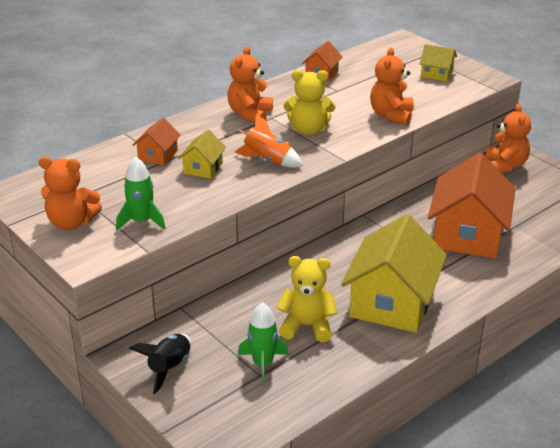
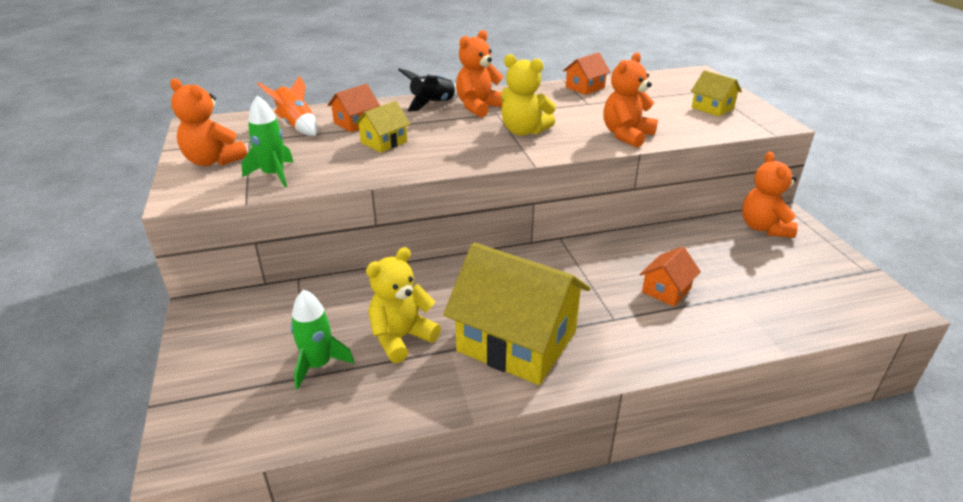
camera: 25 degrees right, 0 degrees up
(169, 368) = (226, 337): black rocket -> black rocket (433, 104)
(268, 160) = (454, 149): orange rocket -> orange rocket (296, 125)
(307, 326) = (401, 338): yellow teddy bear -> yellow teddy bear turned 75 degrees counterclockwise
(392, 302) = (516, 341): yellow house -> yellow house turned 75 degrees clockwise
(468, 234) = (666, 290): orange house -> orange house, size x0.46
(505, 166) = (764, 228): orange teddy bear -> orange teddy bear turned 150 degrees clockwise

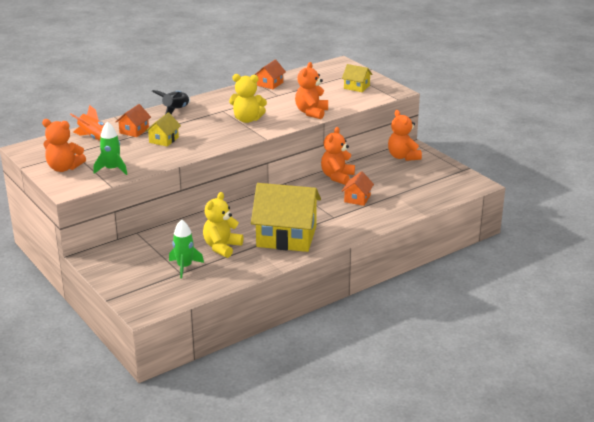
camera: 20 degrees left, 5 degrees down
(479, 107) = (208, 108): orange teddy bear -> orange teddy bear (337, 177)

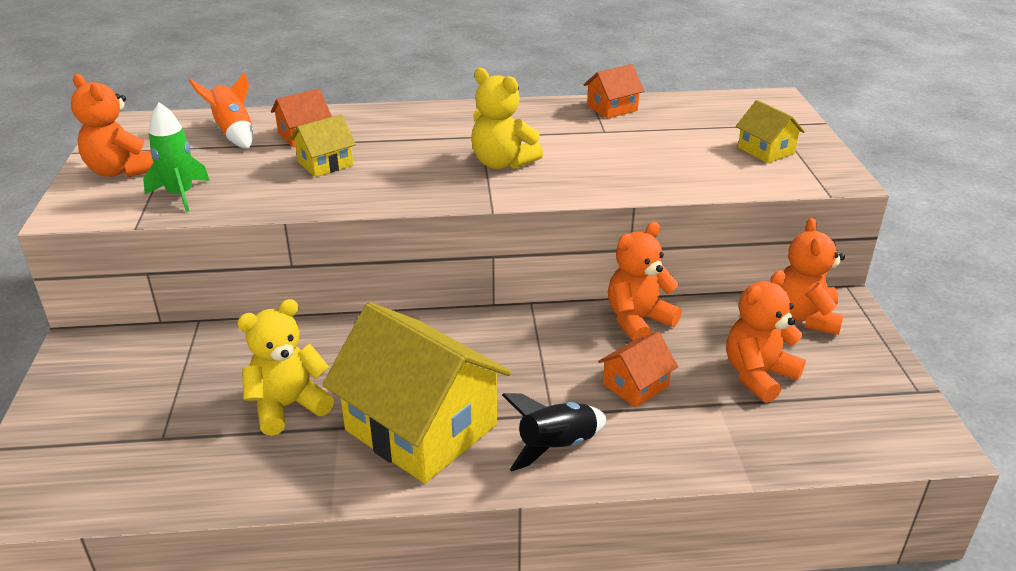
camera: 30 degrees right, 5 degrees up
(175, 110) = (408, 117): black rocket -> black rocket (556, 446)
(184, 267) = (183, 426): green rocket -> none
(311, 112) = (630, 179): orange teddy bear -> orange teddy bear (758, 375)

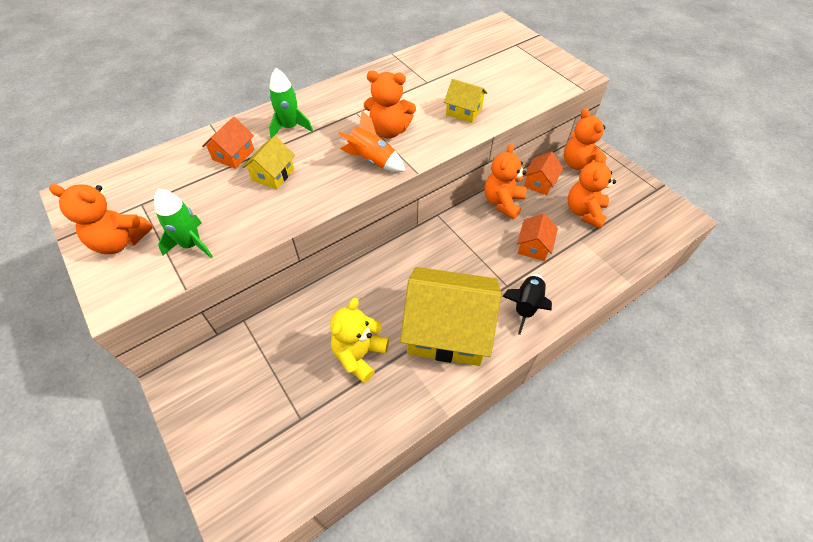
camera: 30 degrees left, 20 degrees up
(234, 133) = (177, 171): orange rocket -> orange rocket (372, 160)
(390, 129) = (290, 127): none -> green rocket
(502, 163) = (389, 130): yellow teddy bear -> orange teddy bear
(612, 108) = (416, 61): orange house -> orange house (539, 183)
(766, 150) = (527, 67): yellow house -> yellow house (464, 111)

